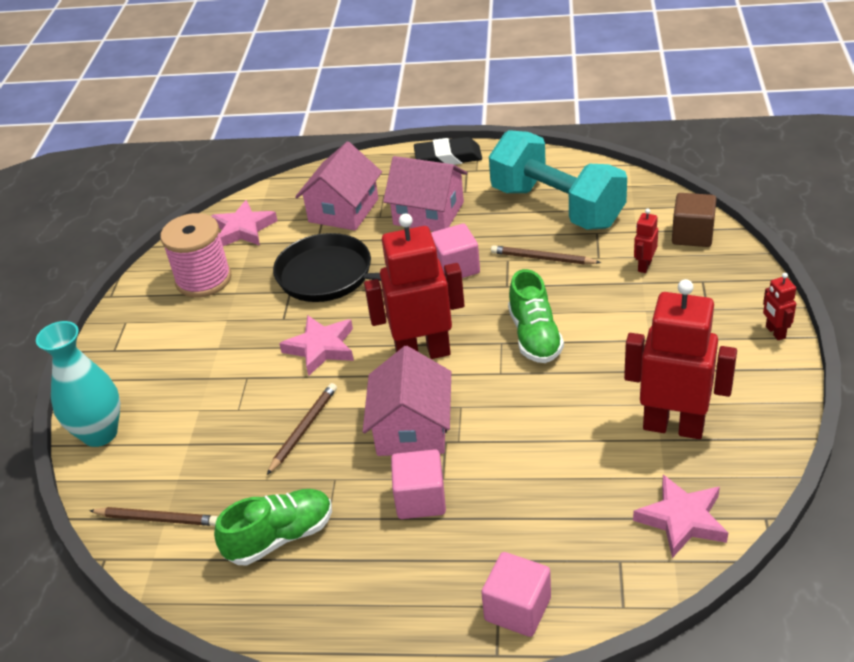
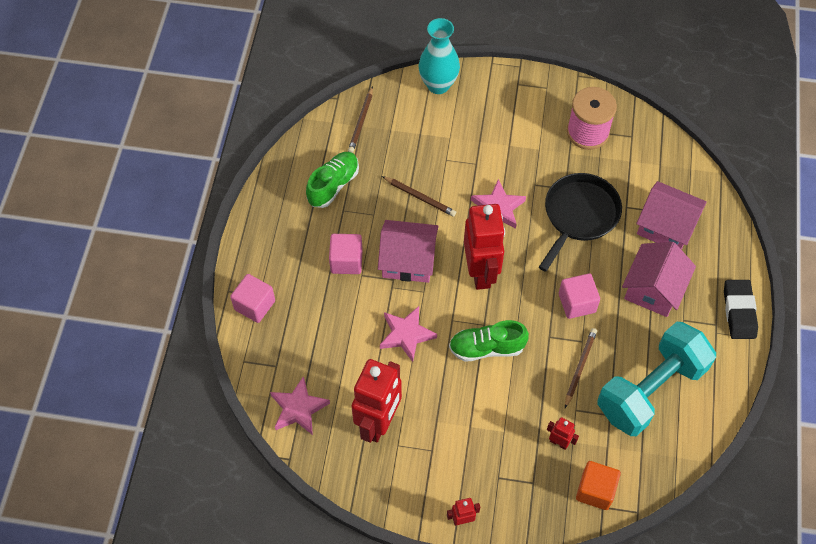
camera: 90 degrees right, 20 degrees up
(243, 229) = (649, 156): pink star -> pink star (406, 335)
(280, 537) = (333, 185): green shoe -> green shoe turned 120 degrees counterclockwise
(692, 235) = (595, 490): brown cube -> orange cube

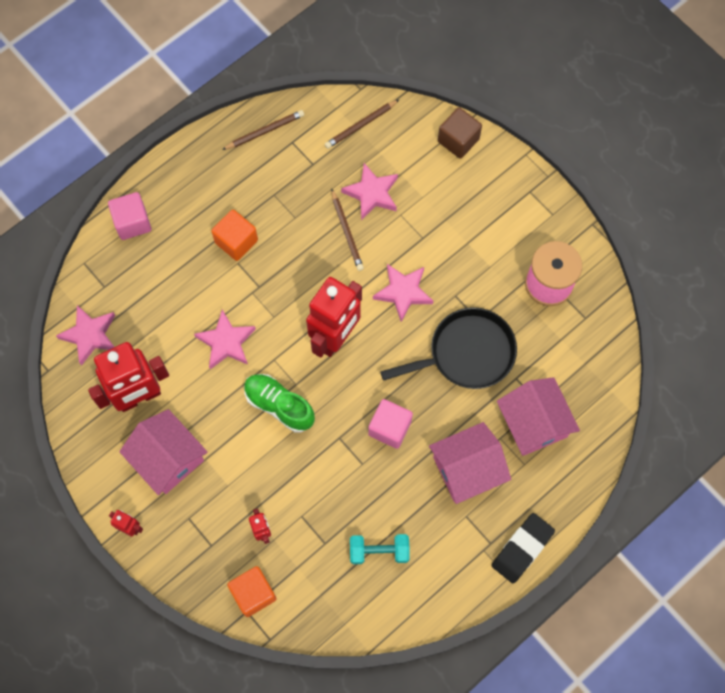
camera: 40 degrees right, 10 degrees up
(333, 185) = (286, 166): green shoe -> none
(346, 261) = (236, 241): pink cube -> orange cube
(408, 260) = (286, 280): pink house -> pink house (168, 458)
(412, 160) = (372, 193): none -> pink star
(438, 85) = (458, 140): turquoise vase -> brown cube
(580, 367) = (339, 484): brown pencil -> brown pencil (265, 131)
(651, 390) = (379, 551): turquoise dumbbell -> turquoise dumbbell, size x0.47

